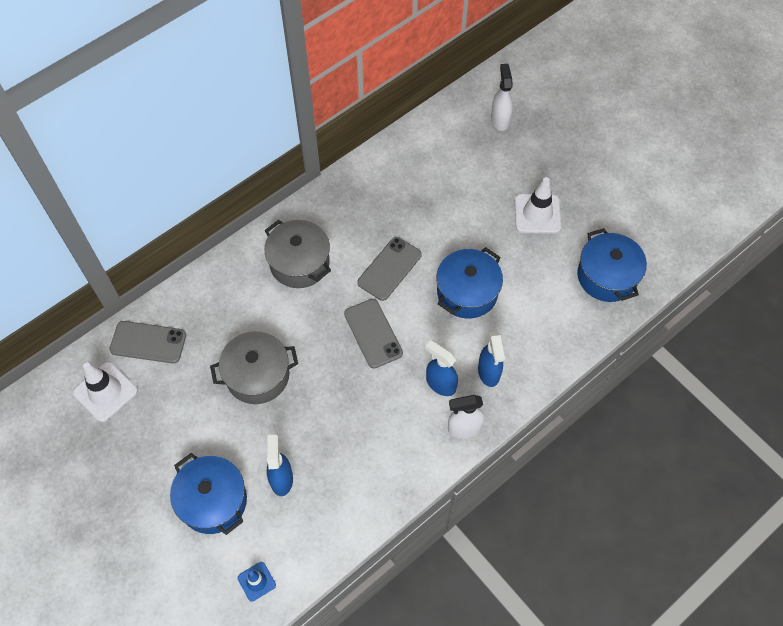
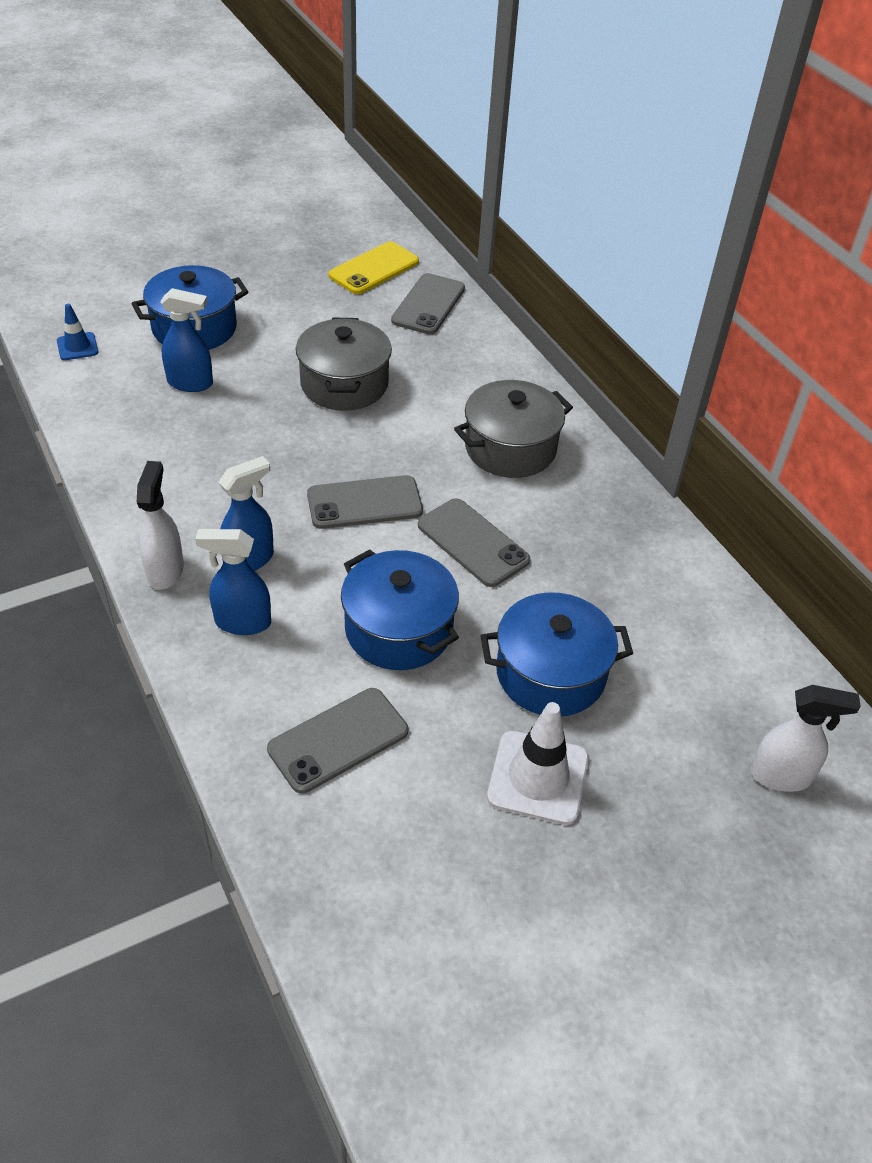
camera: 100 degrees right, 15 degrees down
(105, 392) = (374, 269): white traffic cone -> yellow phone
(548, 303) = (338, 740): none -> grey phone
(607, 276) = (364, 857): blue pot -> blue pot (550, 673)

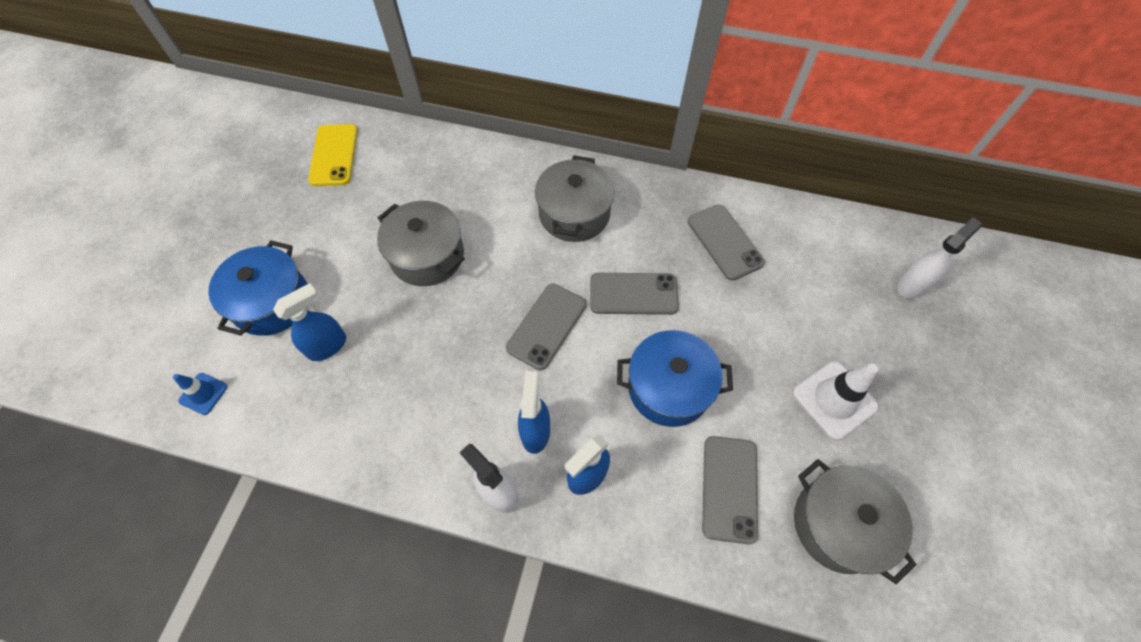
camera: 45 degrees left, 15 degrees up
(391, 859) = (838, 524): none -> grey pot
(428, 305) = (403, 154): grey phone -> grey phone (725, 242)
(550, 673) = (766, 334): blue pot -> none

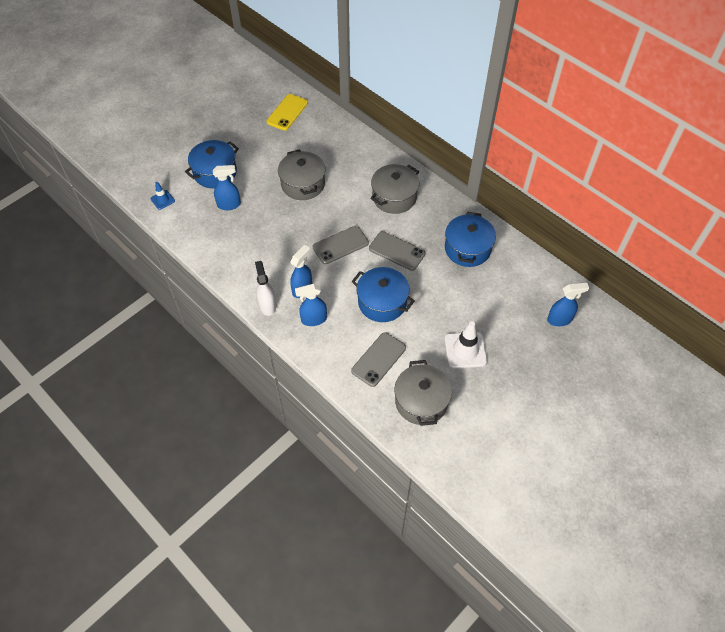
camera: 30 degrees right, 5 degrees down
(725, 242) = (467, 249): grey phone -> blue pot
(912, 285) = (560, 319): white spray bottle -> blue spray bottle

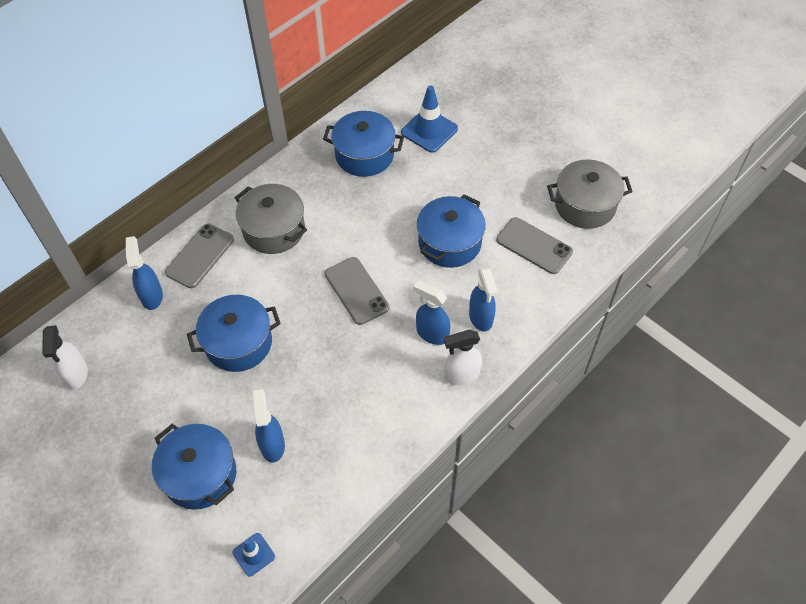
camera: 90 degrees left, 0 degrees up
(287, 112) = (76, 374): yellow phone -> white spray bottle
(303, 184) = (238, 343): grey pot -> blue pot
(397, 251) = (367, 227): grey phone -> grey phone (200, 256)
(465, 350) = (512, 163): white traffic cone -> none
(497, 292) = (429, 130): none -> blue traffic cone
(560, 319) = (464, 80): blue spray bottle -> blue spray bottle (152, 296)

